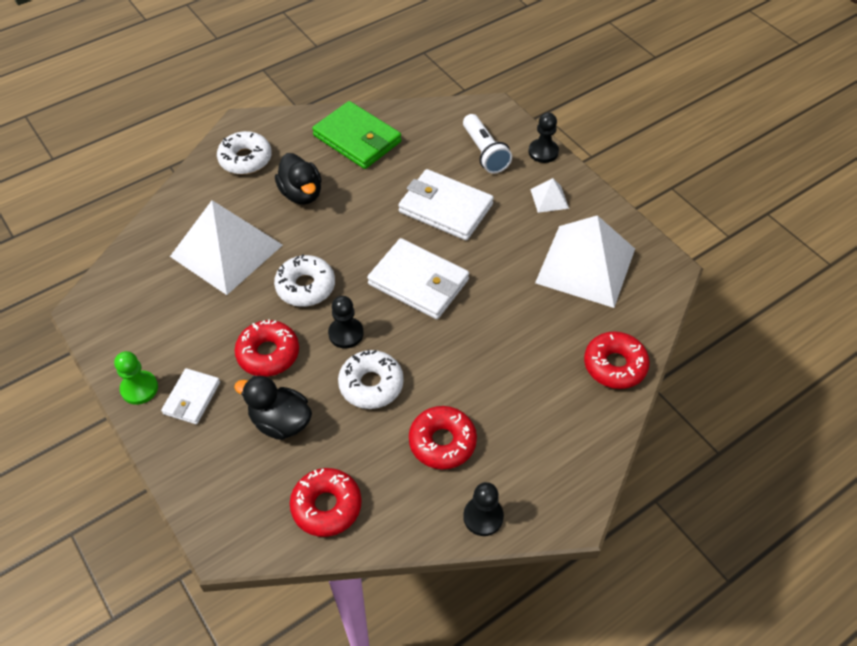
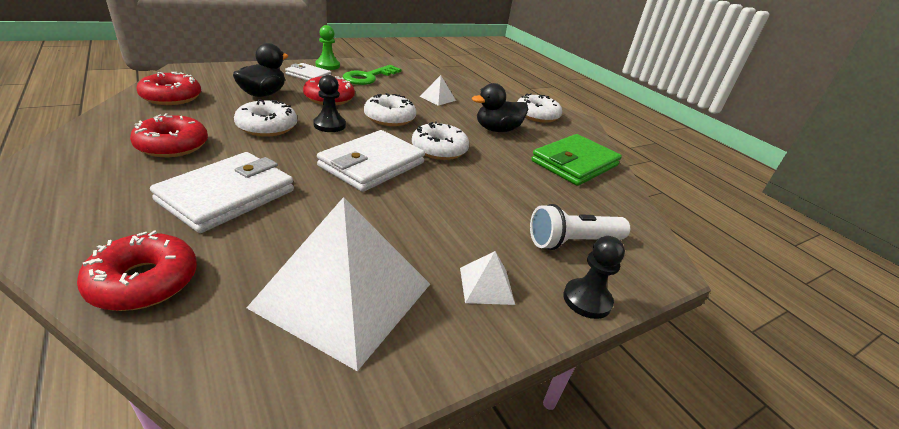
camera: 90 degrees right, 20 degrees down
(173, 331) = (368, 77): none -> green key
(226, 250) = (437, 98): white pyramid -> white pyramid, size x0.42
(367, 237) = (439, 149): none -> white donut
(445, 208) = (474, 197): white wallet -> white wallet (227, 195)
(483, 517) = (67, 150): black pawn -> none

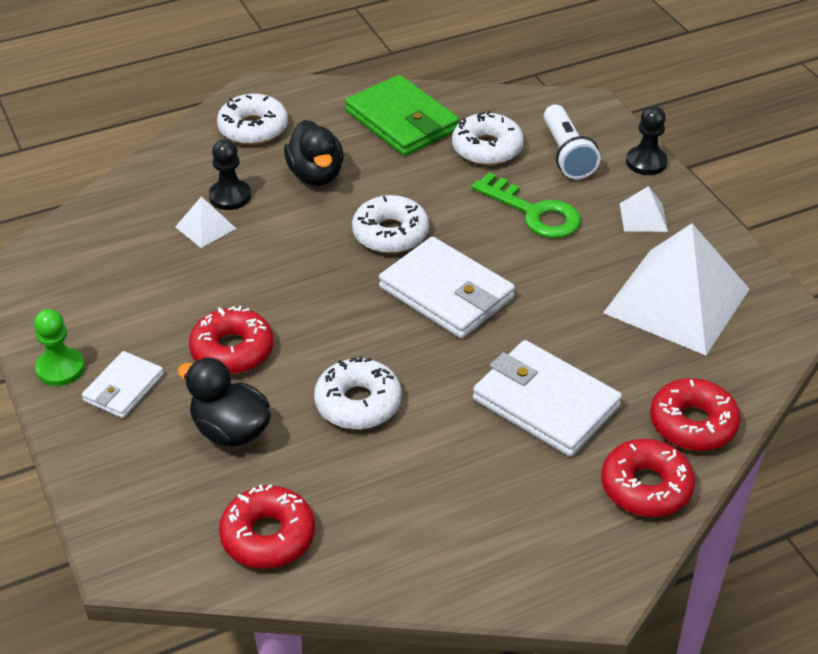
camera: 80 degrees left, 10 degrees up
(172, 145) = (438, 483): red donut -> red donut (646, 487)
(329, 125) = (338, 340): black pawn -> black pawn (230, 196)
(368, 77) = (118, 310): green key -> green key (534, 212)
(389, 118) = (297, 280): white donut -> white donut (487, 148)

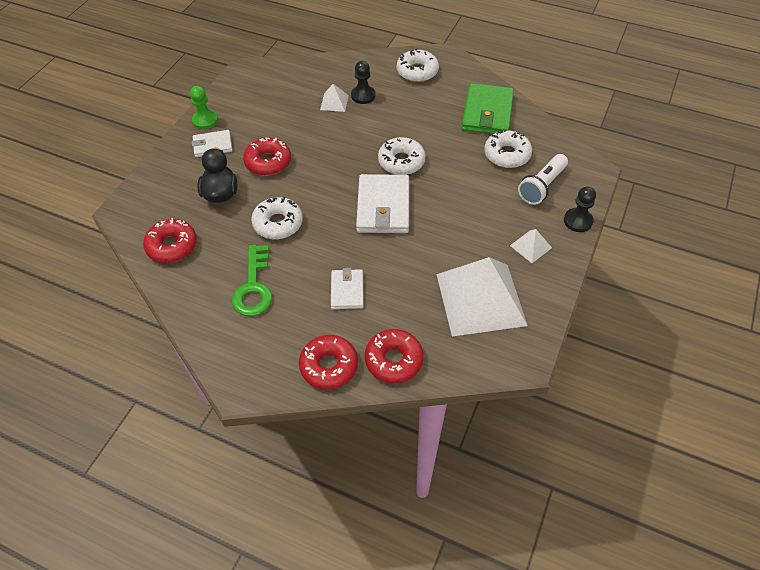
camera: 50 degrees right, 10 degrees up
(316, 175) = (411, 111): black duck -> none
(534, 212) = (480, 202): green key -> green key (254, 287)
(545, 403) = (347, 291): white wallet -> white wallet, size x0.57

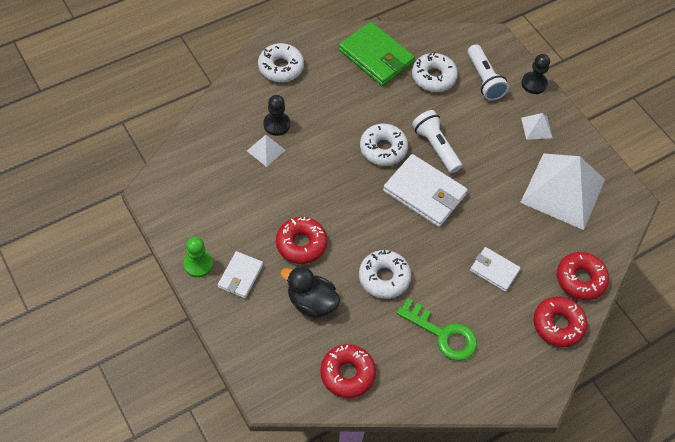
camera: 60 degrees left, 5 degrees up
(436, 191) = (435, 147): none -> white flashlight

